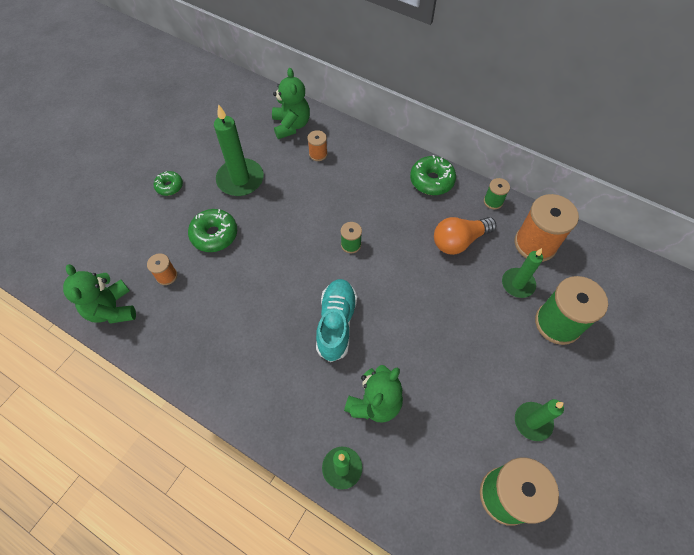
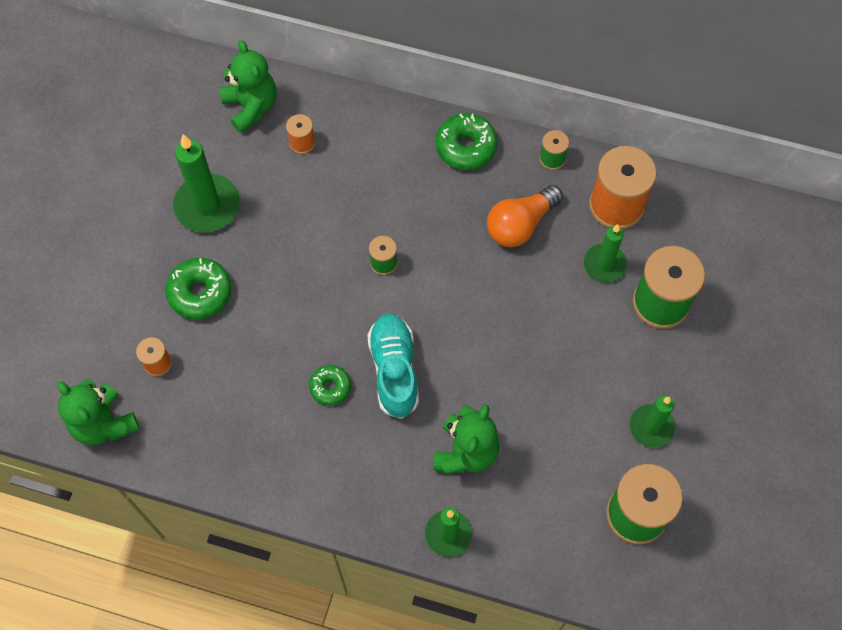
camera: 15 degrees left, 5 degrees up
(169, 186) = (113, 239): green donut -> green donut (330, 387)

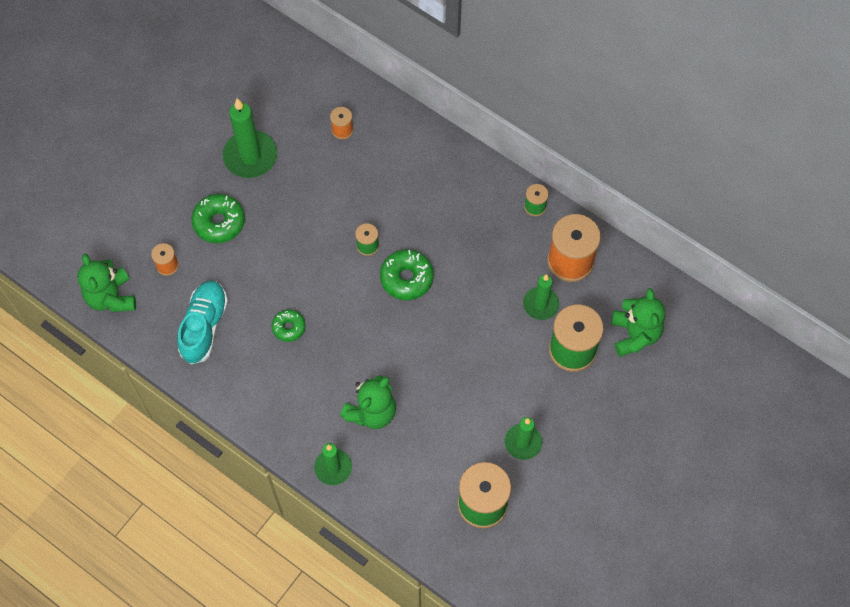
camera: 20 degrees right, 0 degrees up
(251, 107) = (314, 88): green teddy bear -> green teddy bear (634, 334)
(394, 370) = (342, 331): turquoise shoe -> turquoise shoe (204, 326)
(466, 147) = (470, 175): green donut -> green donut (406, 278)
(520, 225) = (487, 251): orange light bulb -> none

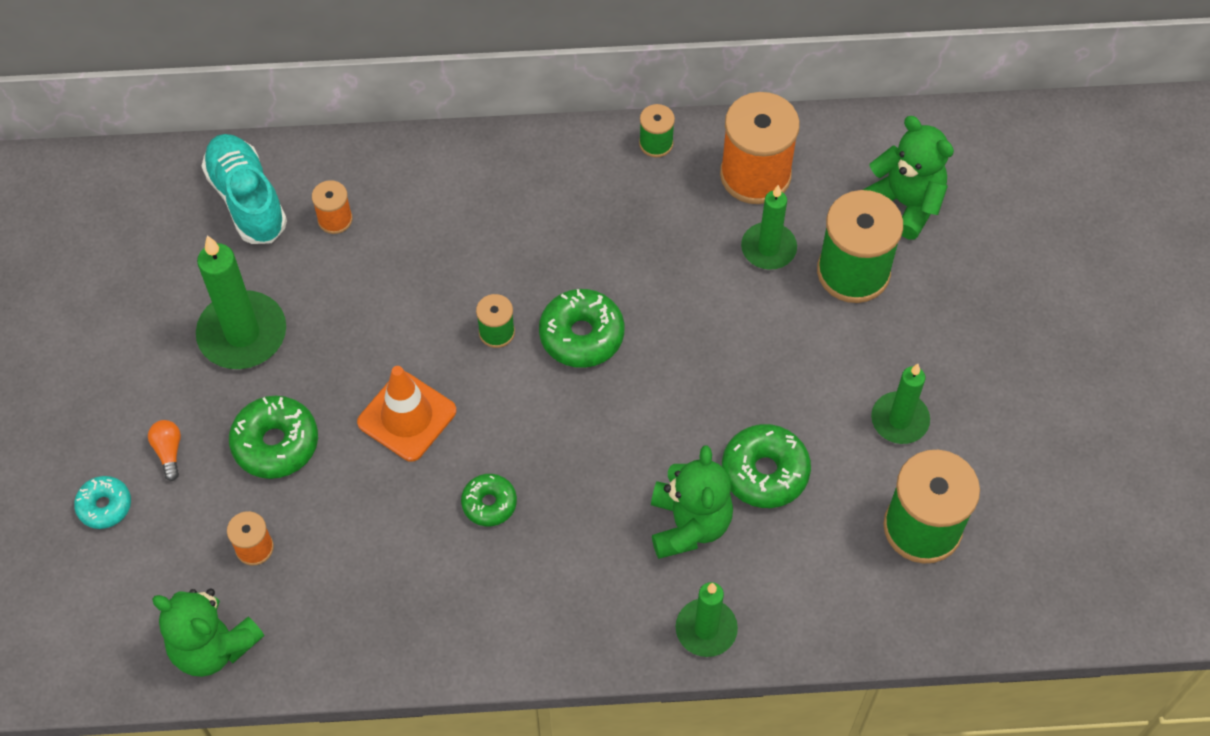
camera: 40 degrees left, 5 degrees down
(120, 194) = (104, 506): none -> turquoise donut
(169, 189) = (168, 451): none -> orange light bulb
(204, 326) = (377, 586): turquoise shoe -> turquoise shoe (247, 199)
(289, 255) = (407, 417): none -> orange traffic cone
(431, 415) = (765, 472): none -> green donut

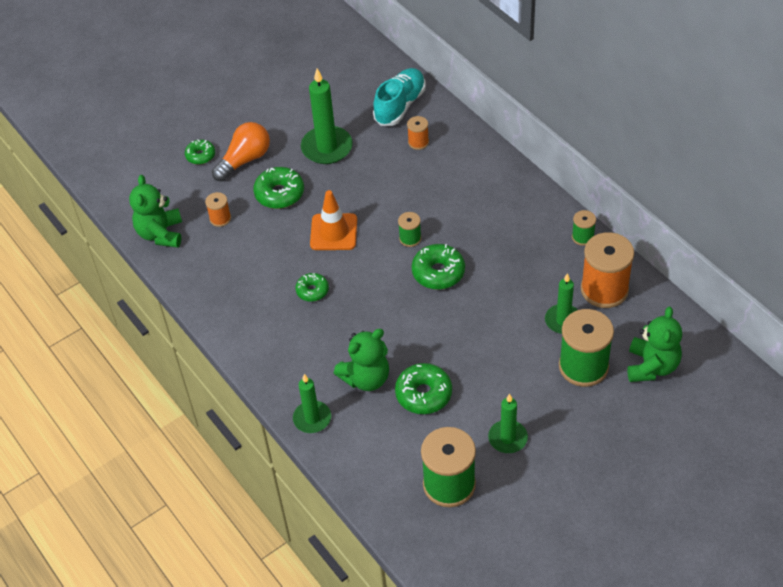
camera: 60 degrees right, 10 degrees down
(104, 506) = (200, 156): turquoise donut -> green donut
(168, 451) = (245, 160): orange light bulb -> orange light bulb, size x2.06

